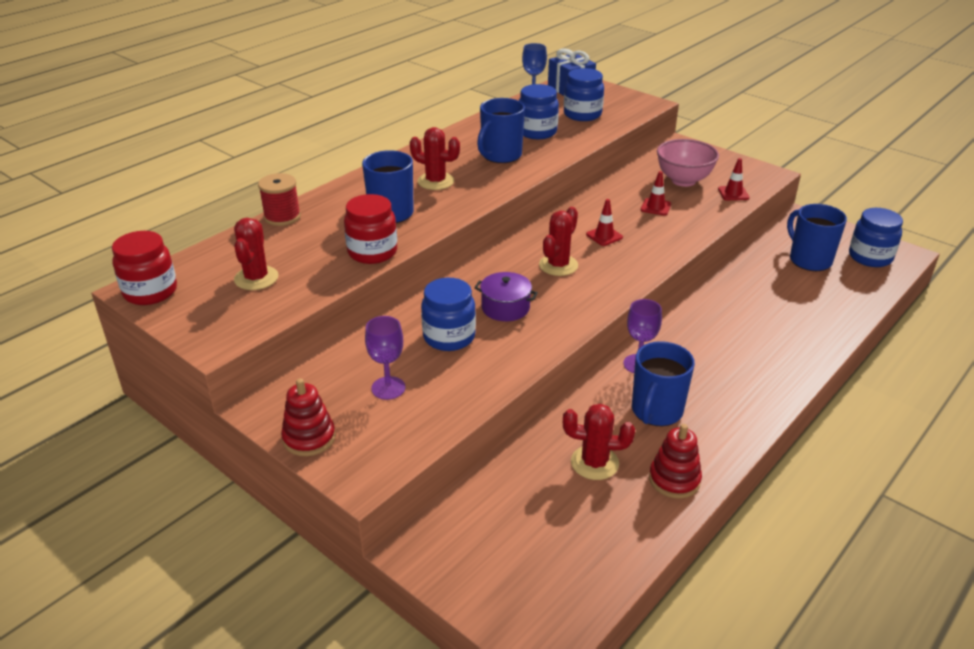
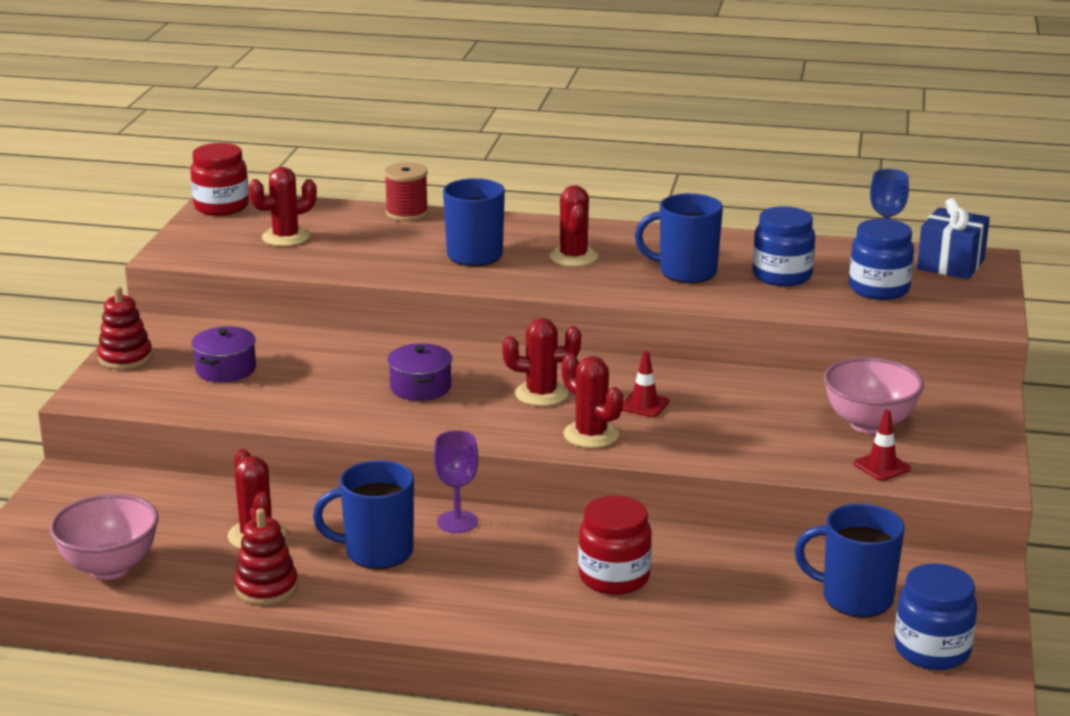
camera: 60 degrees right, 10 degrees down
(372, 252) = (387, 269): red jar -> red jar (614, 577)
(388, 388) = (225, 369): purple goblet -> purple pot
(449, 337) = (336, 373): blue jar -> none
(591, 562) = (109, 567): none -> pink bowl
(629, 265) = (591, 435): none -> red cactus
(655, 207) = (764, 421): red traffic cone -> none
(809, 260) = (854, 598): blue mug -> blue mug turned 105 degrees counterclockwise

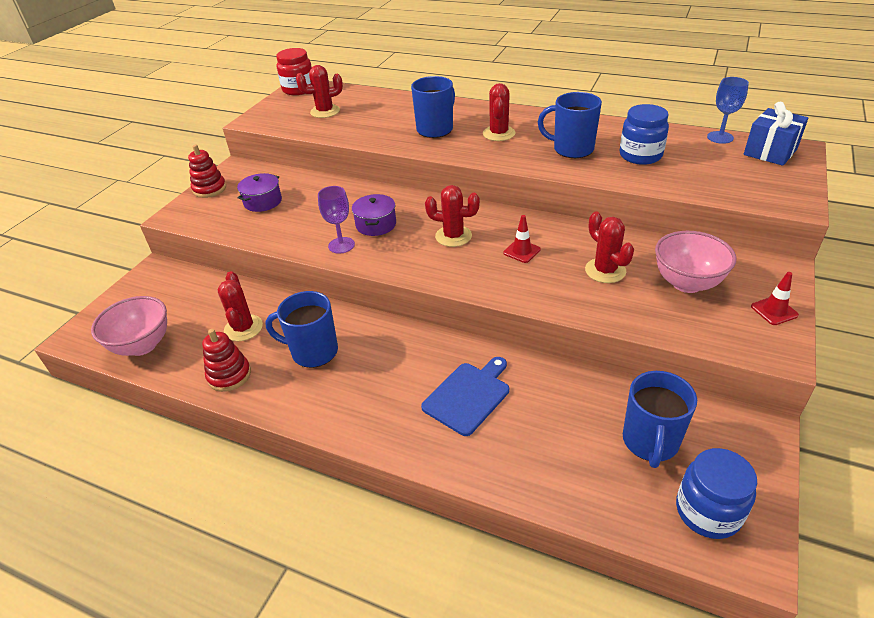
camera: 15 degrees right, 15 degrees up
(407, 213) = (405, 97): red spool -> none
(457, 522) = (376, 330): purple goblet -> purple goblet (341, 245)
(591, 435) = (476, 275): red cactus -> red cactus (605, 271)
(614, 577) = (468, 396): red jar -> blue cutting board
(854, 598) = (650, 442): blue mug -> blue mug turned 105 degrees counterclockwise
(879, 289) = (711, 170): blue jar -> none
(882, 466) = (690, 326): red traffic cone -> red traffic cone (774, 311)

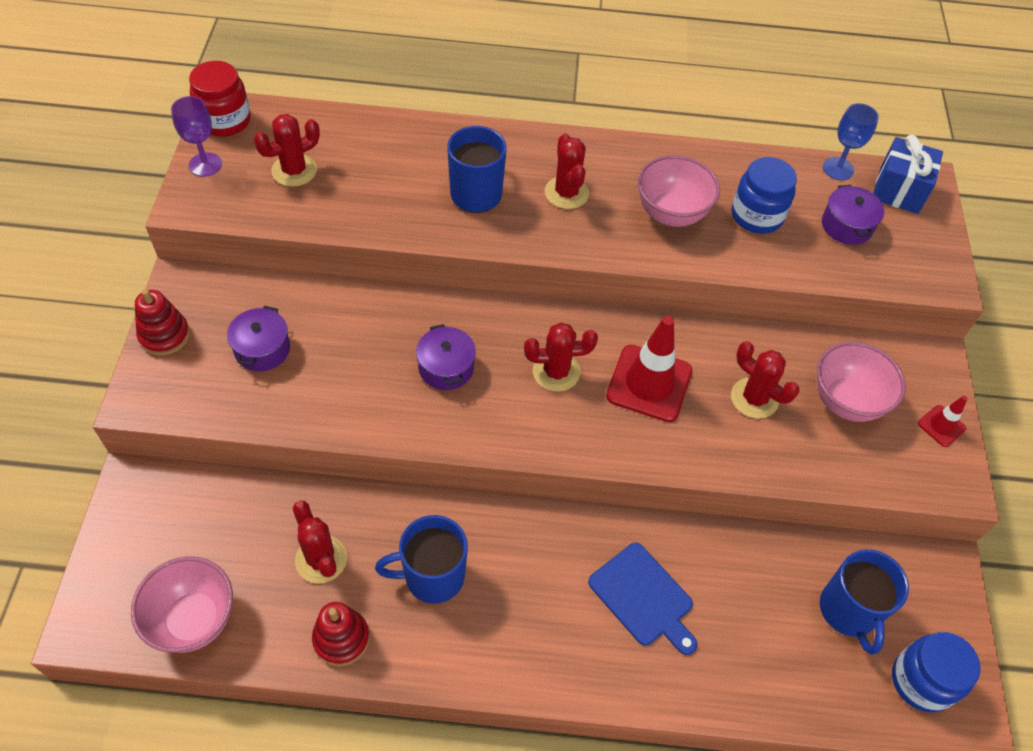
camera: 25 degrees left, 15 degrees up
(341, 245) = (416, 414): purple goblet -> purple goblet (205, 164)
(468, 396) = (643, 597): blue cutting board -> blue cutting board turned 120 degrees clockwise
(521, 251) = (649, 383): red traffic cone -> red traffic cone, size x2.02
(572, 149) = (671, 214): blue mug -> pink bowl
(715, 166) = (846, 226): none -> purple pot

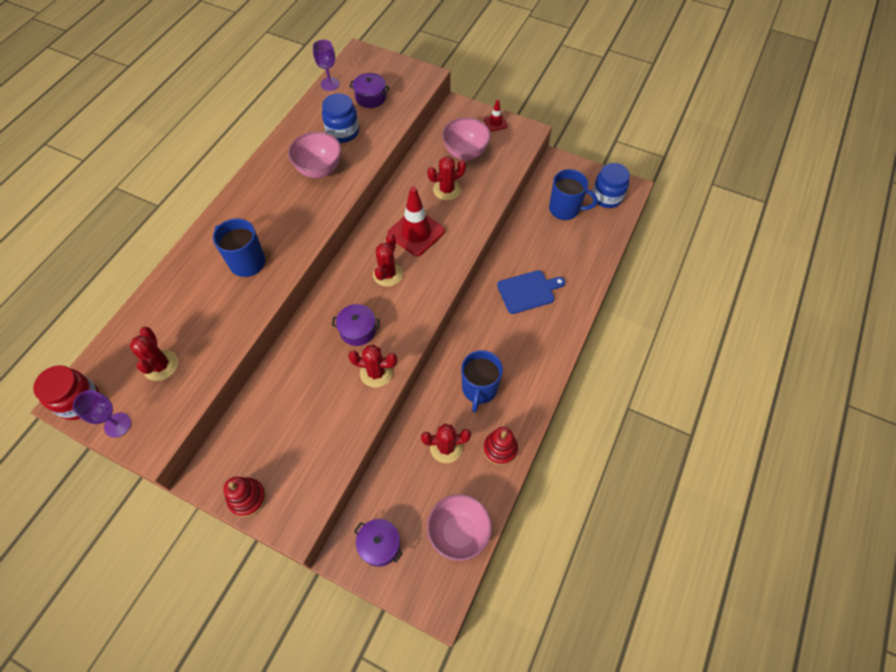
camera: 65 degrees left, 5 degrees up
(262, 349) = (291, 435): purple pot -> purple pot (379, 545)
(566, 193) = (274, 214): red cactus -> red cactus (376, 373)
(838, 169) = (330, 84): blue goblet -> purple goblet
(899, 190) = (359, 66): blue gift -> none

